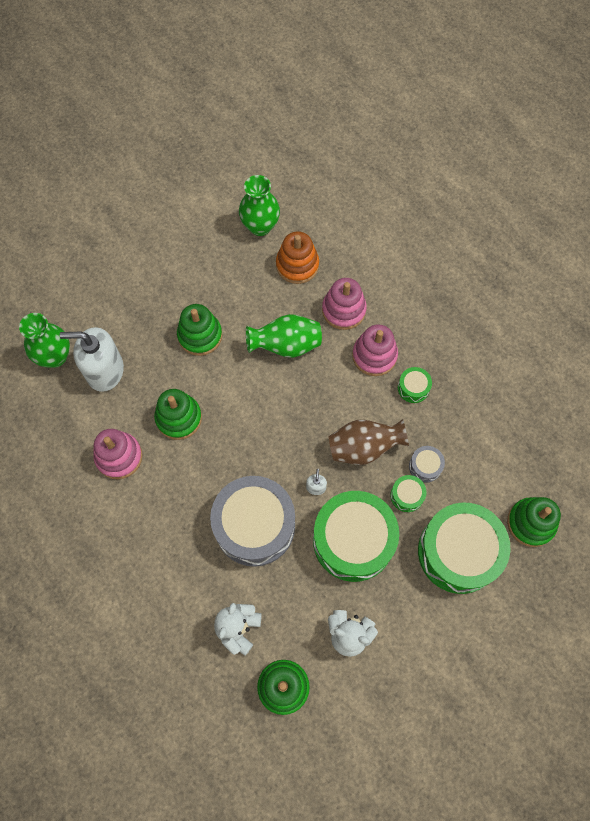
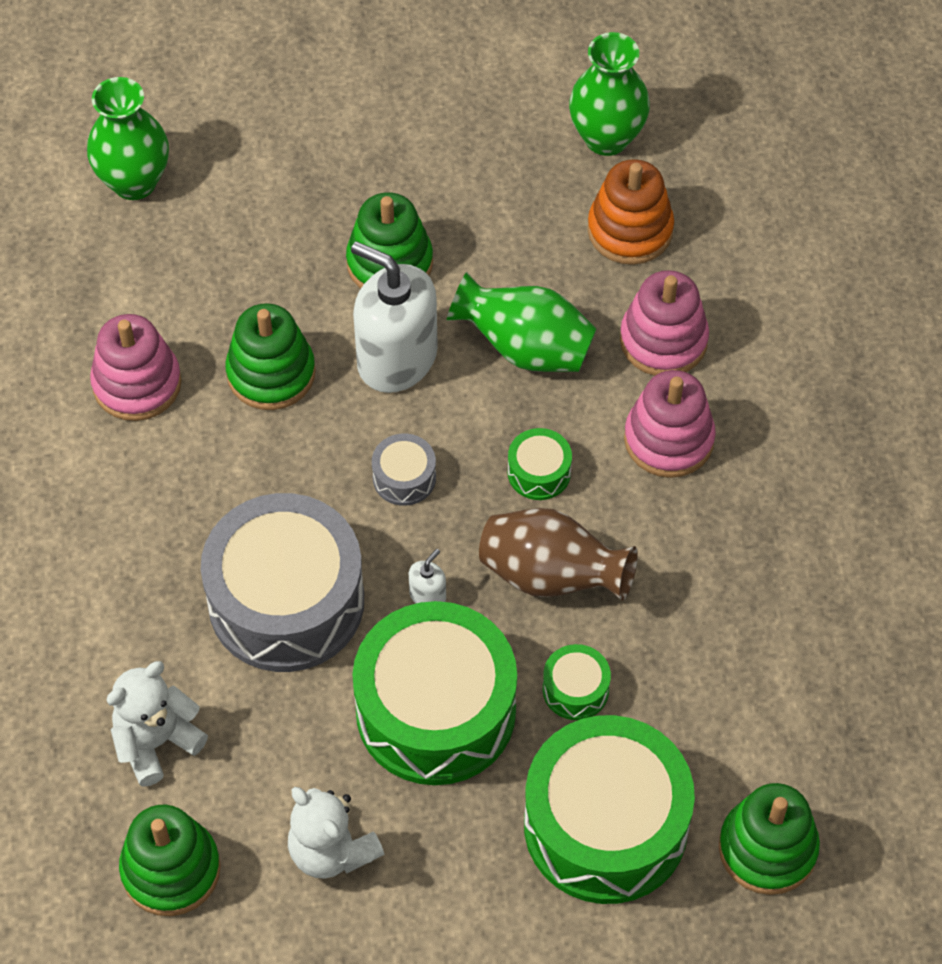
camera: 30 degrees right, 10 degrees down
(105, 371) = (199, 242): white soap dispenser -> white soap dispenser (396, 358)
(413, 388) = (703, 525): green drum -> green drum (539, 472)
(425, 466) = (639, 660): grey drum -> grey drum (404, 477)

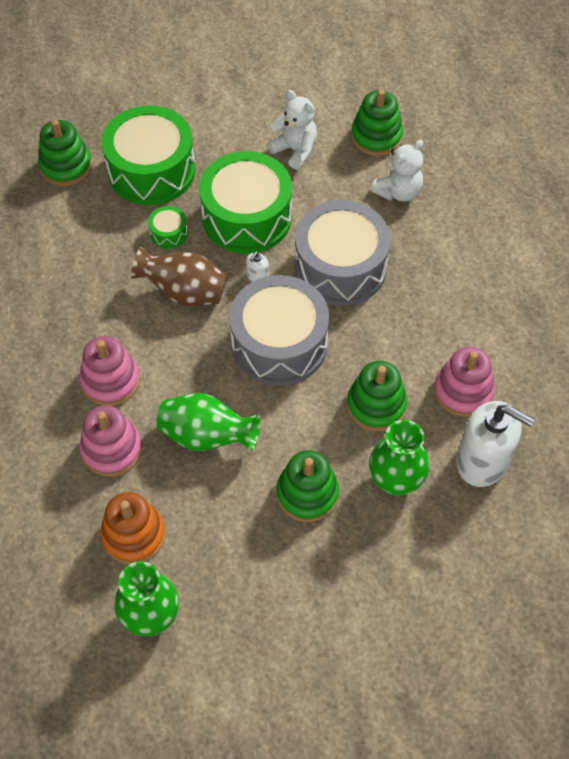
camera: 175 degrees right, 0 degrees up
(134, 182) = (507, 546): green vase -> green vase (395, 481)
(396, 358) = (293, 422): white soap dispenser -> white soap dispenser (483, 461)
(404, 477) = (279, 343): grey drum -> grey drum, size x2.39
(539, 472) = (194, 353): green drum -> none

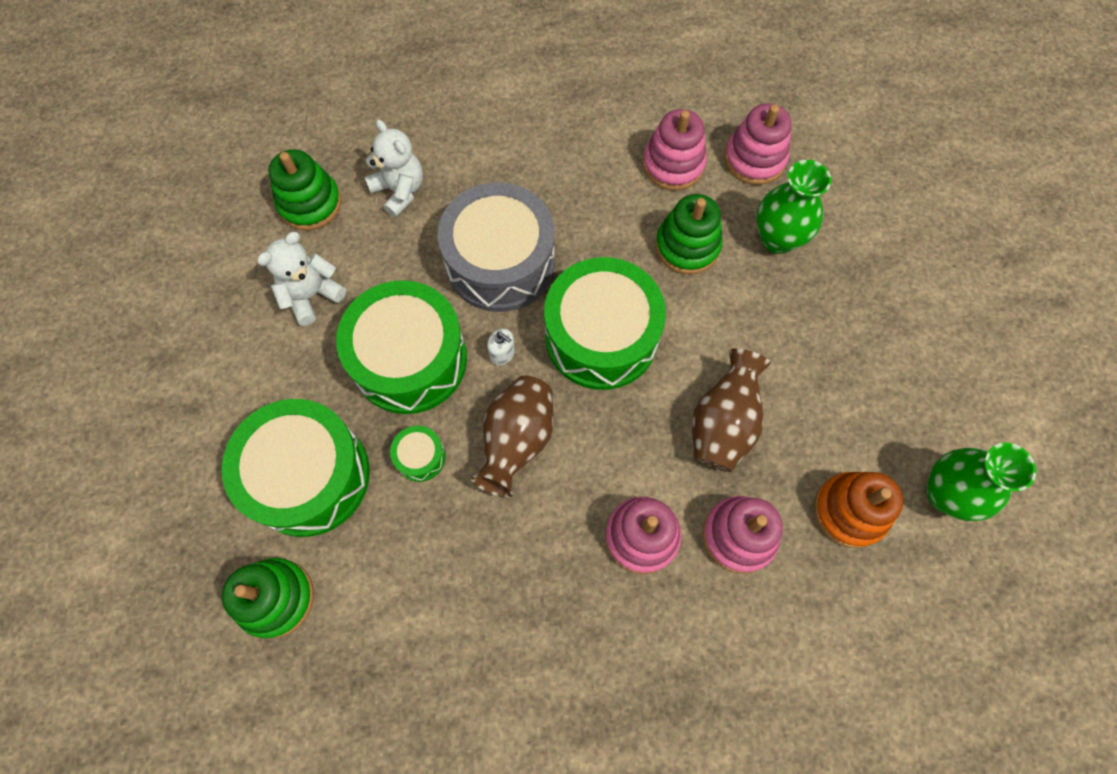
camera: 85 degrees left, 10 degrees up
(207, 436) = (722, 424): green vase -> brown vase
(279, 343) = (601, 336): grey drum -> green drum
(307, 493) = (794, 324): green stacking toy -> none
(483, 461) = (754, 159): white soap dispenser -> pink stacking toy

